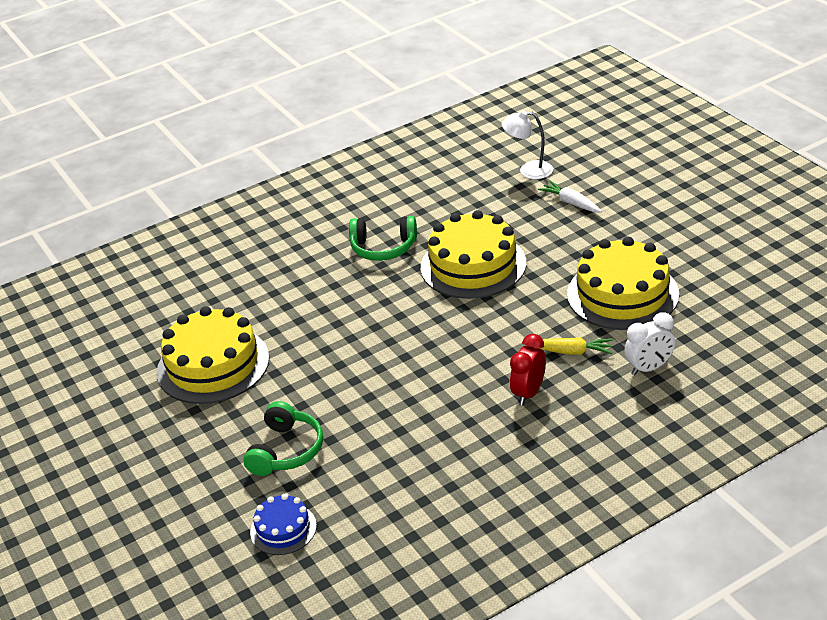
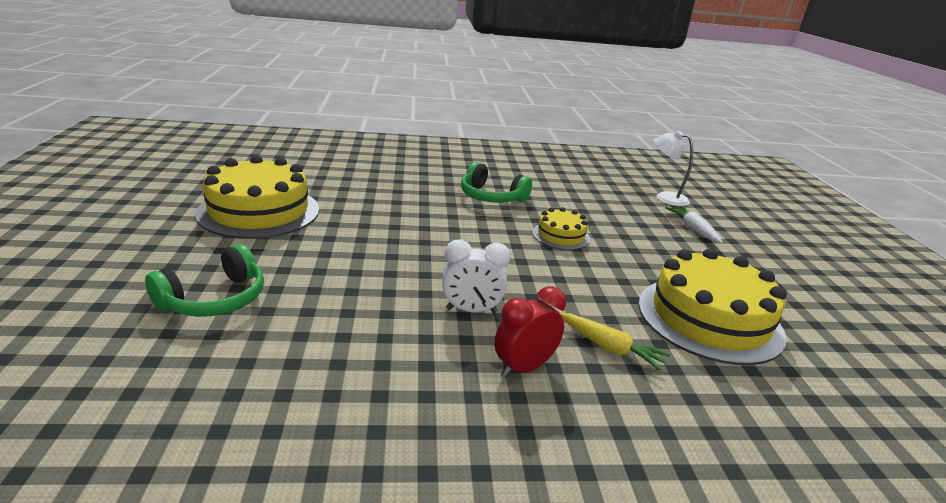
camera: 20 degrees right, 10 degrees down
(283, 529) = (92, 375): blue cake -> none
(473, 265) = (561, 235): yellow cake -> yellow cake, size x0.51
(649, 368) = (705, 412): white clock -> white clock (471, 310)

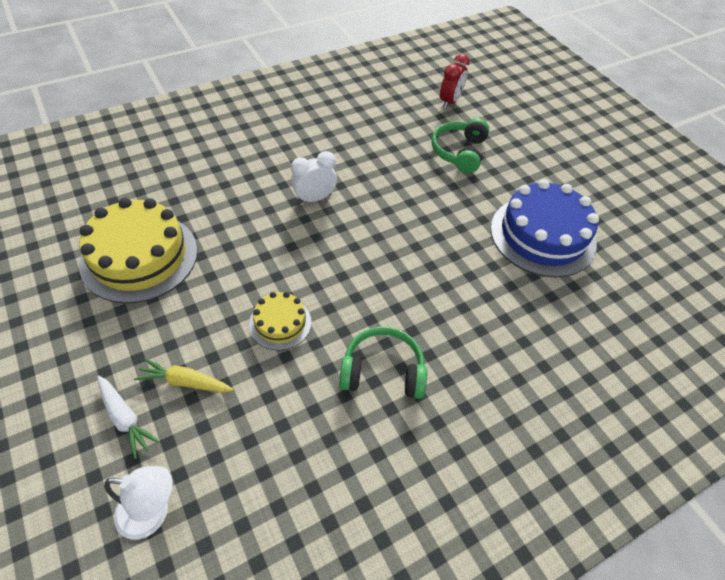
camera: 155 degrees right, 25 degrees up
(259, 211) = (542, 235): yellow cake -> blue cake
(524, 368) = (265, 170): red clock -> red clock (450, 102)
(609, 347) = (216, 201): yellow carrot -> yellow carrot (185, 382)

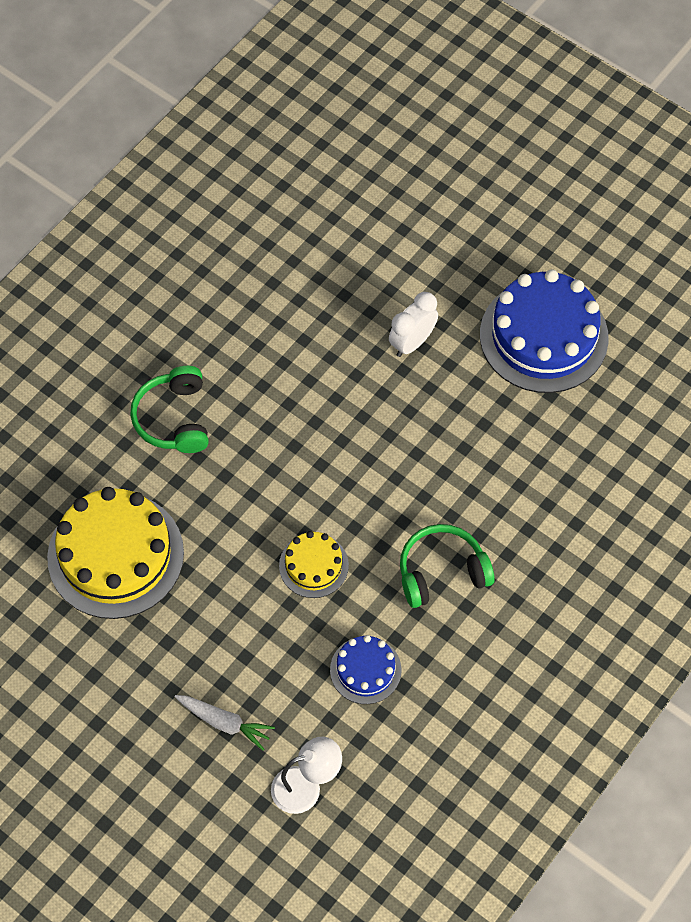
camera: 20 degrees left, 10 degrees up
(185, 382) = (257, 665): yellow carrot -> none
(272, 426) = (365, 670): none -> blue cake
(314, 198) = (263, 395): white clock -> white clock (412, 342)
(450, 102) = (355, 165): red clock -> none
(459, 152) = (402, 249): green headphones -> green headphones (174, 418)

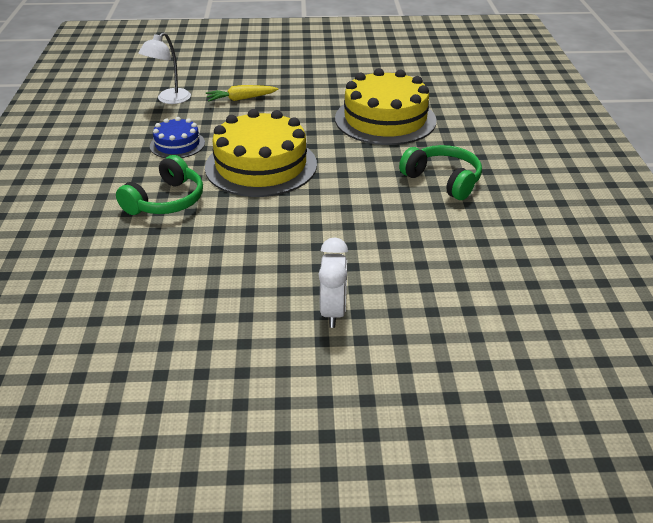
camera: 140 degrees right, 25 degrees down
(224, 722) = (241, 99): white carrot -> yellow carrot
(313, 565) = (261, 166): yellow cake -> yellow cake, size x1.96
(543, 336) = (212, 389): blue cake -> none

